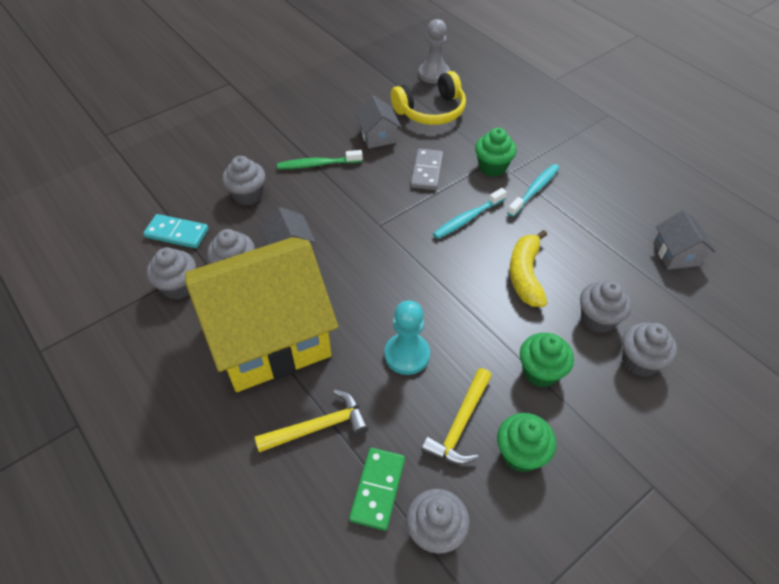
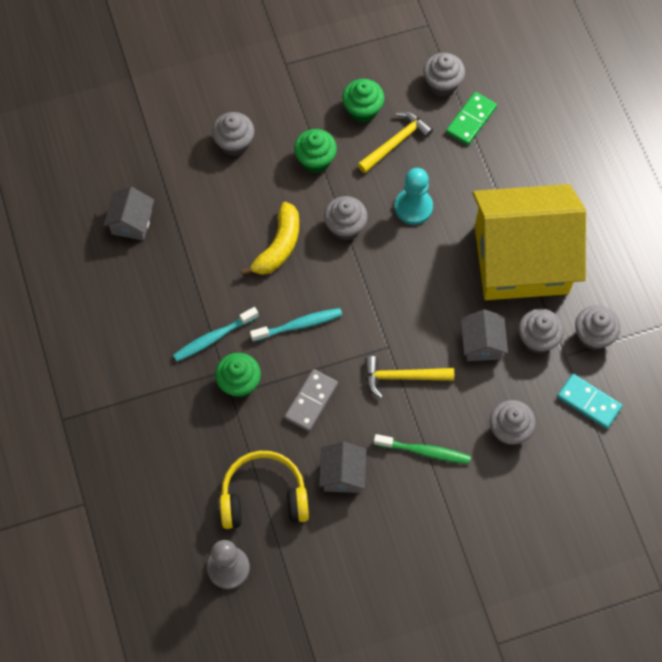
camera: 160 degrees left, 15 degrees up
(318, 427) = (500, 174): yellow hammer -> yellow hammer (402, 377)
(597, 319) = (243, 186): grey cupcake -> grey cupcake (345, 227)

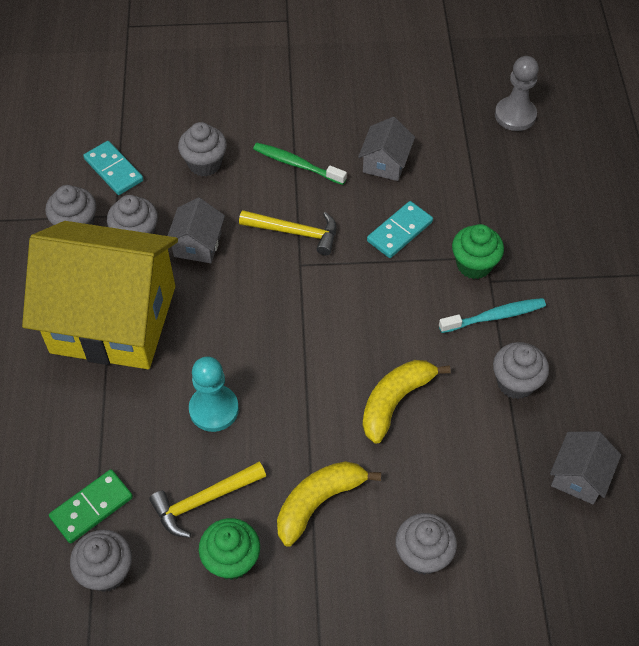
camera: 165 degrees left, 10 degrees down
(264, 497) = (469, 161): yellow headphones -> none
(299, 325) = (393, 308): turquoise toothbrush -> none
(311, 401) = (400, 231): grey domino -> turquoise domino
(315, 160) = (318, 502): green cupcake -> yellow banana
(345, 227) = (306, 405): grey cupcake -> grey cupcake (515, 383)

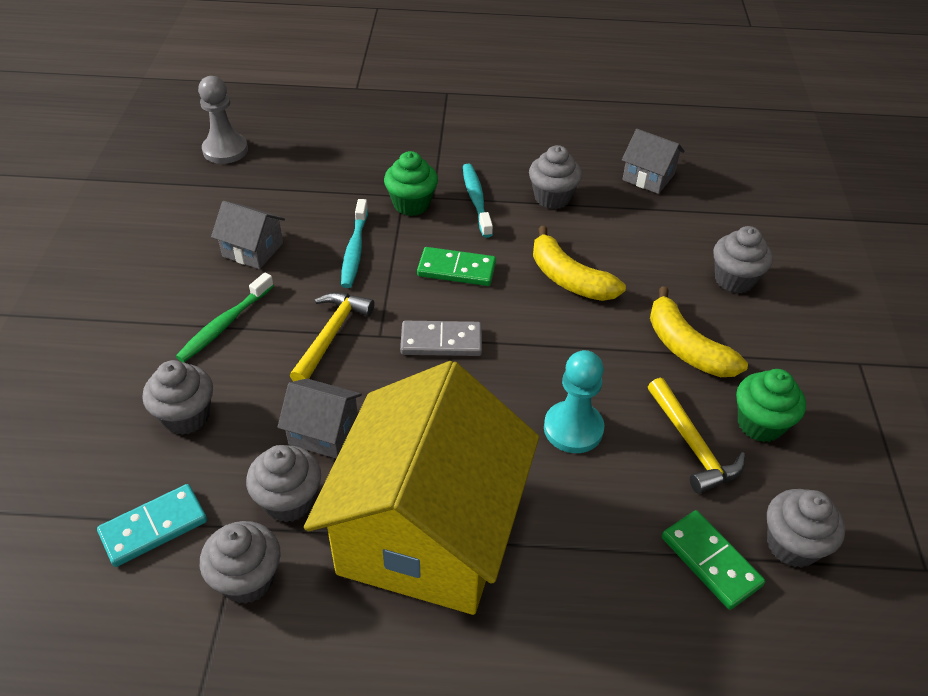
camera: 85 degrees left, 10 degrees down
(299, 308) = (441, 341): none -> grey domino
(390, 310) = (456, 269): none -> green domino
(400, 231) = (354, 250): turquoise domino -> turquoise toothbrush

